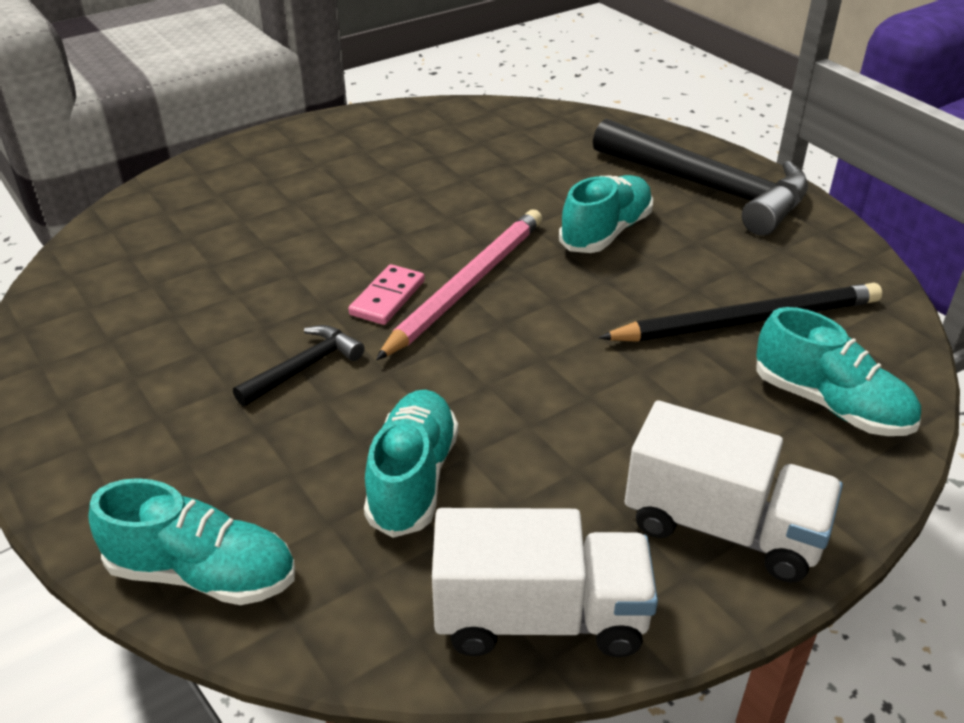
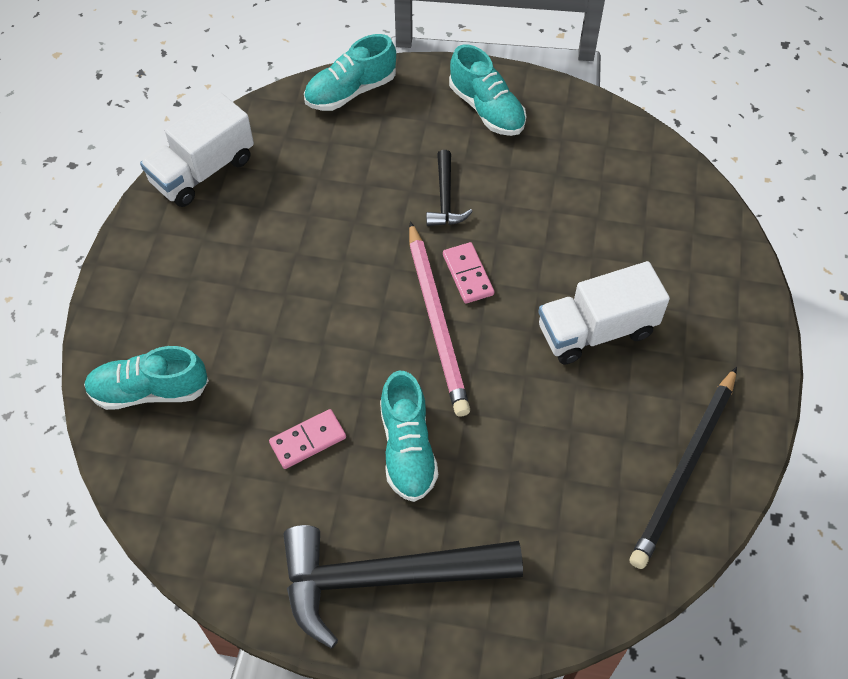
camera: 135 degrees right, 20 degrees up
(413, 478) = (319, 185): turquoise shoe -> turquoise shoe (487, 109)
(689, 281) = (308, 440): none -> pink domino
(722, 527) = (157, 266): white truck -> white truck (596, 330)
(747, 320) = (243, 429): black pencil -> black pencil (685, 469)

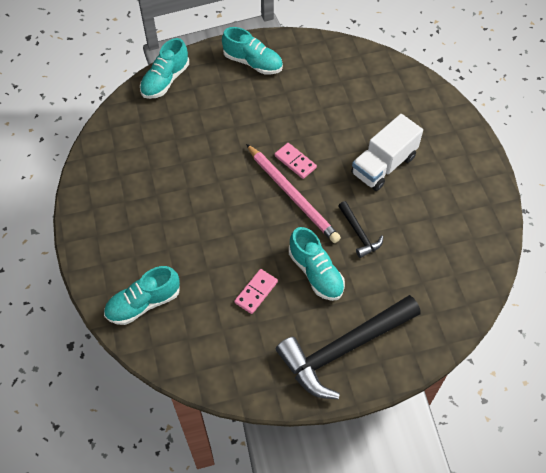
camera: 25 degrees left, 0 degrees up
(203, 170) = (100, 161): white truck -> none
(445, 198) = (258, 123): black hammer -> black hammer (359, 234)
(685, 469) = (470, 221): black pencil -> none

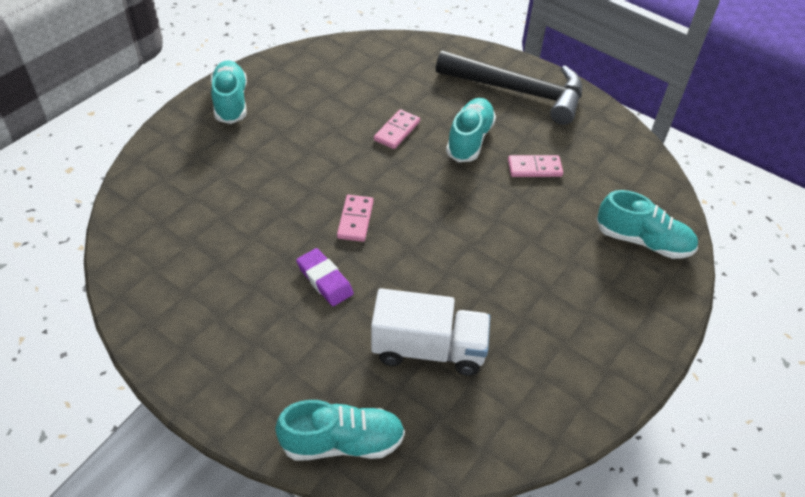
camera: 130 degrees left, 10 degrees down
(253, 63) = (224, 354): turquoise shoe -> turquoise shoe (231, 102)
(263, 123) = (325, 280): none -> purple eraser
(292, 195) = (401, 199): pink pencil -> none
(359, 234) = (397, 131): black hammer -> pink domino
(383, 165) = (294, 150): white truck -> white truck (428, 349)

